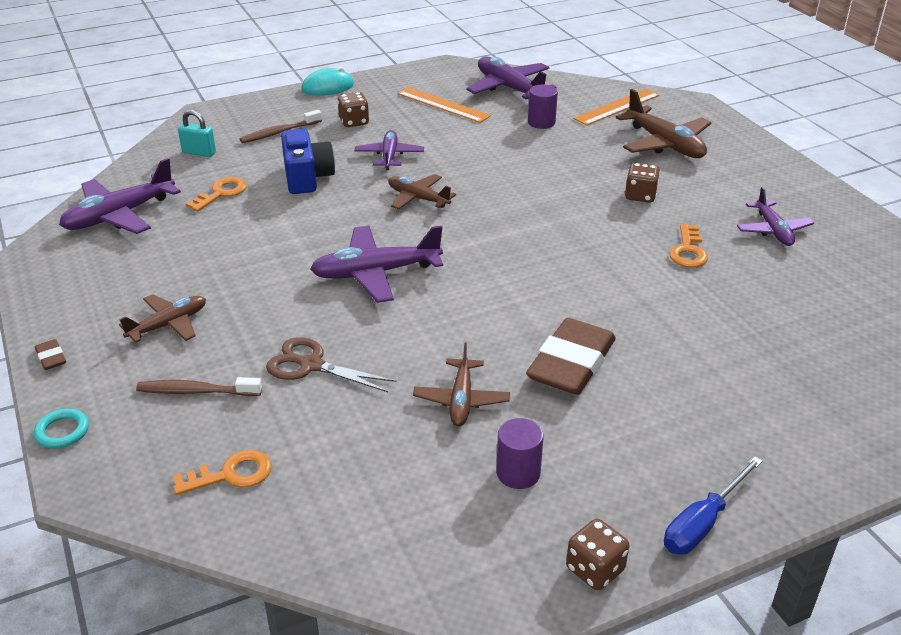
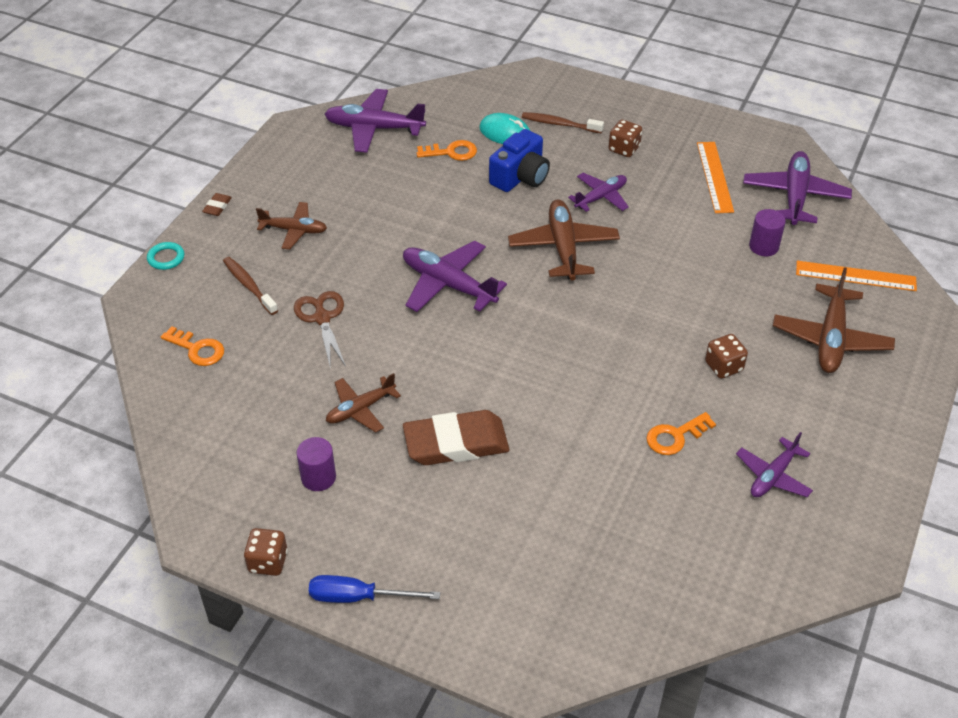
camera: 50 degrees right, 10 degrees up
(199, 152) = (485, 107): turquoise padlock -> none
(328, 87) = (655, 103): turquoise mouse -> turquoise mouse (505, 133)
(418, 198) = (563, 247): brown plane -> brown plane, size x1.58

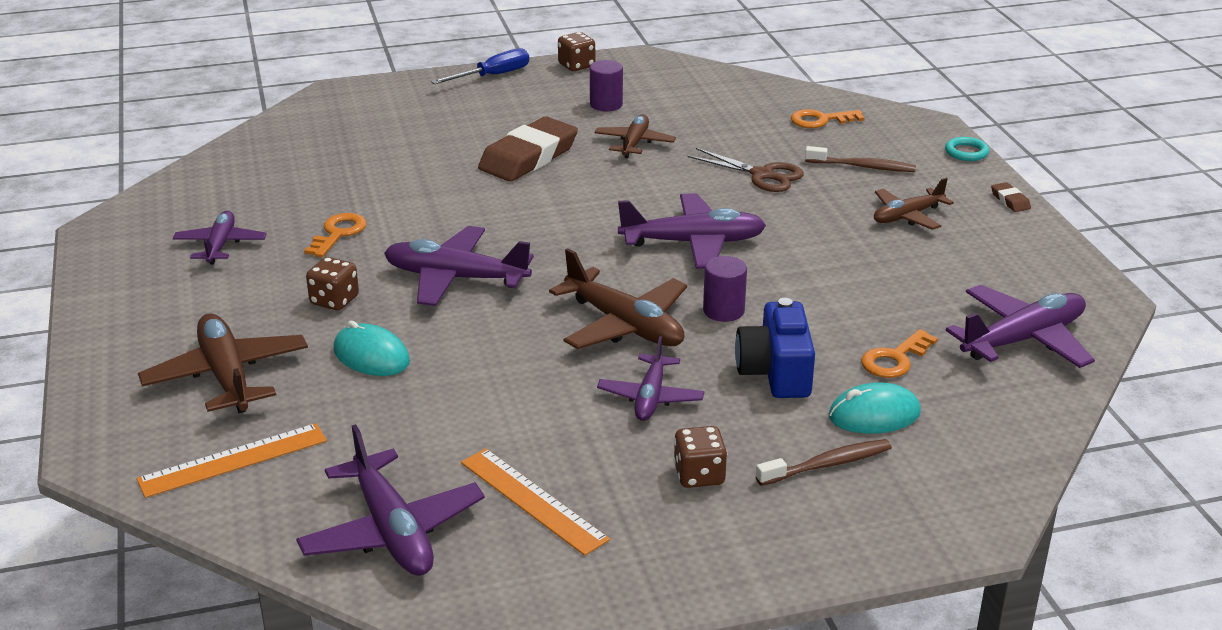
camera: 140 degrees right, 15 degrees down
(628, 341) = (455, 278): none -> purple plane
(731, 306) = (371, 356): none -> turquoise mouse
(763, 246) = (384, 439): purple cylinder -> purple cylinder (723, 311)

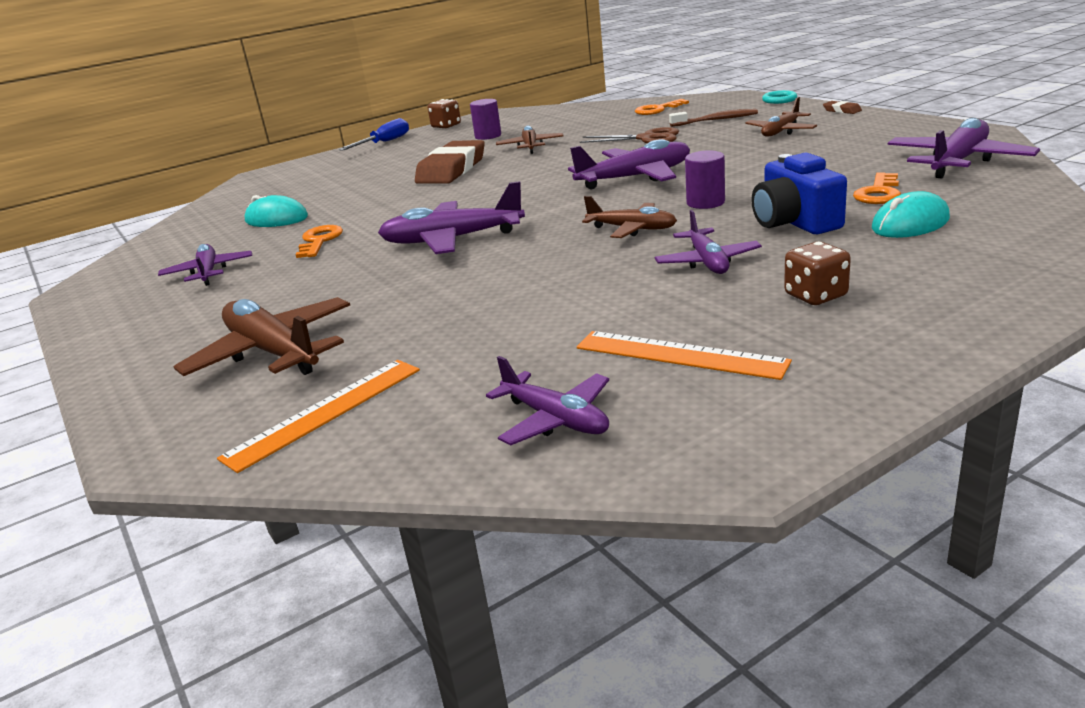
camera: 15 degrees left, 5 degrees down
(334, 300) = (348, 278): brown dice -> none
(371, 356) = (415, 302): turquoise mouse -> turquoise mouse (276, 219)
(392, 531) = (555, 419): purple plane -> purple plane, size x0.63
(624, 325) = (632, 229): brown plane -> brown plane, size x0.63
(827, 464) = (917, 260): brown toothbrush -> none

